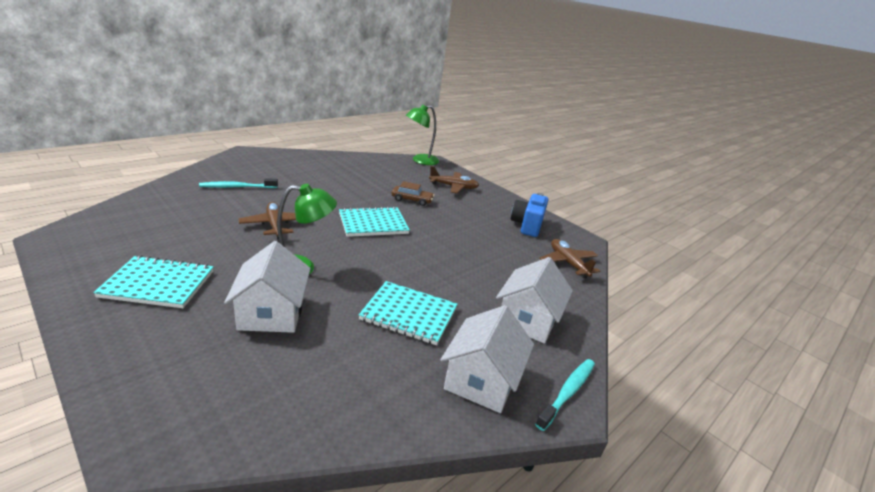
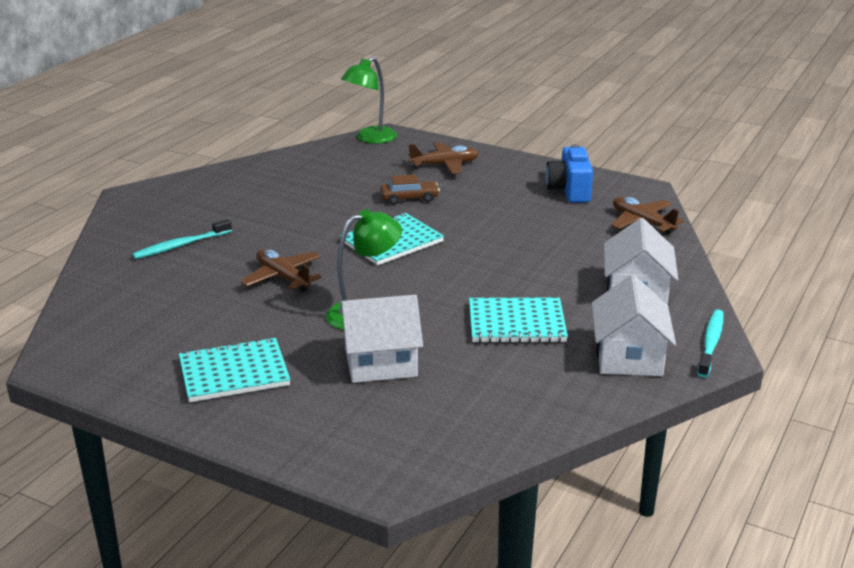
camera: 15 degrees left, 0 degrees up
(272, 312) = (380, 362): white house -> white house turned 75 degrees counterclockwise

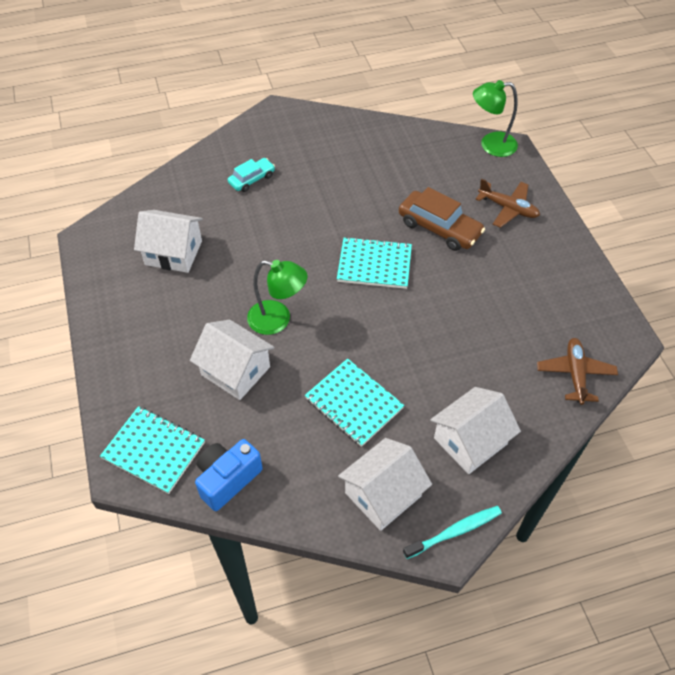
camera: 45 degrees right, 25 degrees up
(180, 326) = (173, 253): none -> white house
(181, 245) = (252, 179): turquoise toothbrush -> turquoise car
(234, 373) = (155, 315): turquoise notebook -> turquoise notebook (154, 450)
(283, 277) = (272, 251): brown plane -> none
(409, 198) = (439, 228): brown car -> brown car, size x1.67
(569, 191) = (565, 299): blue camera -> blue camera (227, 479)

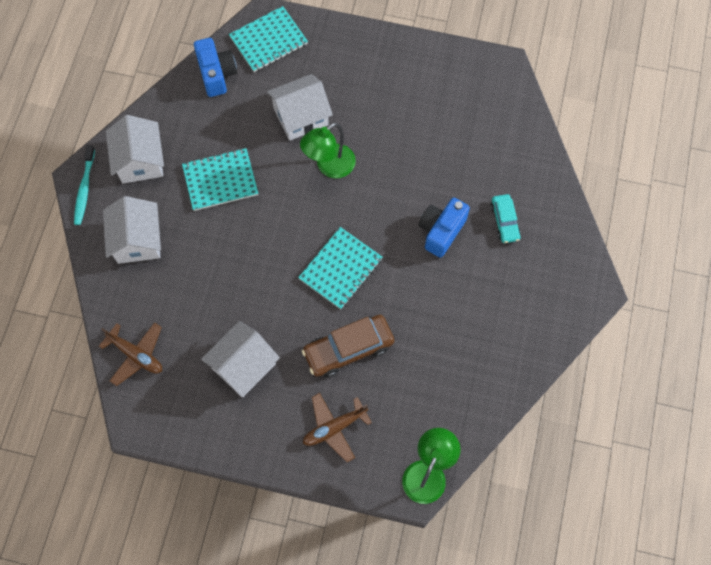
camera: 120 degrees right, 15 degrees up
(173, 253) = (448, 122): white house -> white house (243, 366)
(289, 214) = (441, 231): none -> blue camera

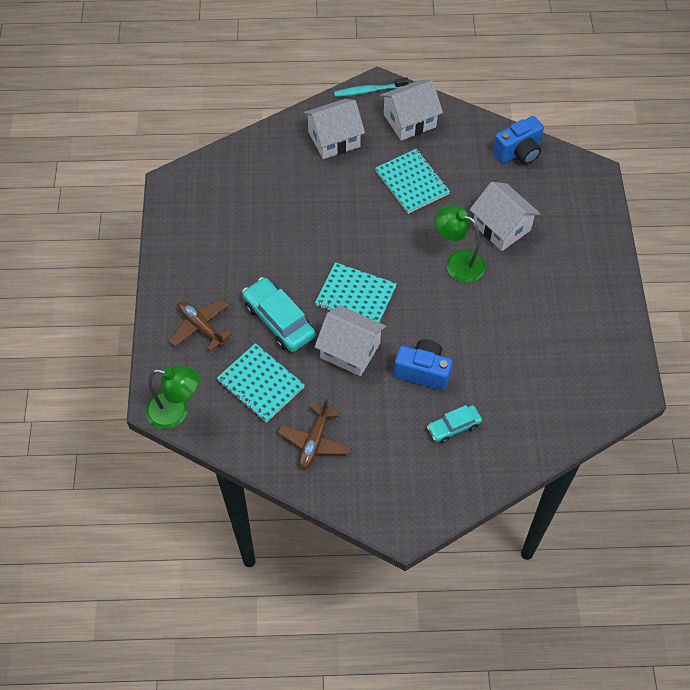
camera: 75 degrees right, 10 degrees down
(136, 355) = (230, 166): brown plane -> brown plane (314, 441)
(243, 366) = (241, 244): white house -> white house (350, 350)
(268, 41) = (572, 182): turquoise notebook -> turquoise notebook (260, 384)
(348, 349) = (279, 320): brown car -> turquoise car

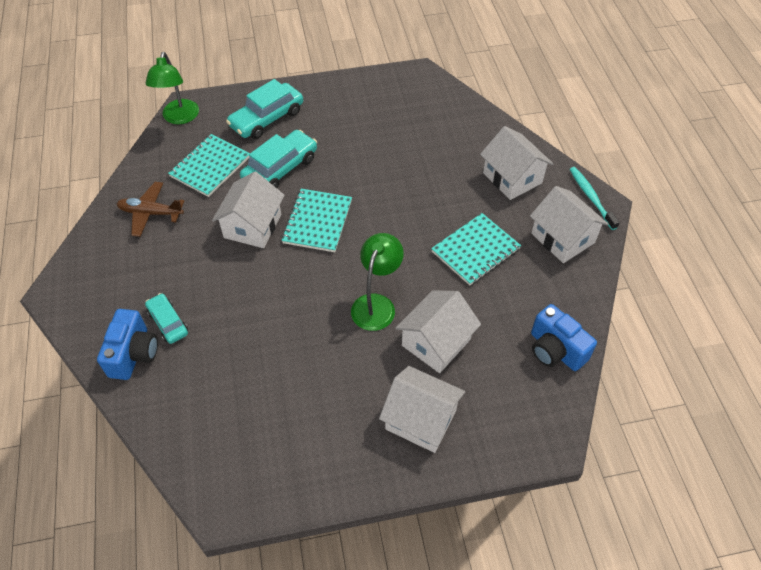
camera: 80 degrees right, 5 degrees down
(201, 327) = (267, 118): brown plane -> turquoise car
(423, 371) = (233, 288): blue camera -> blue camera (134, 354)
(570, 249) = (421, 419): none -> white house

